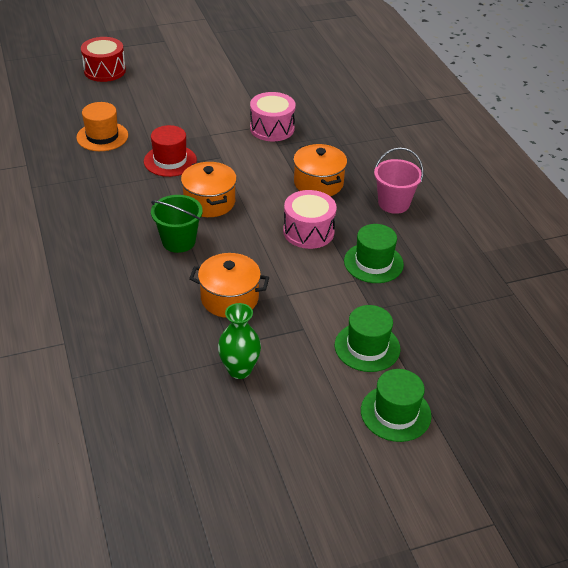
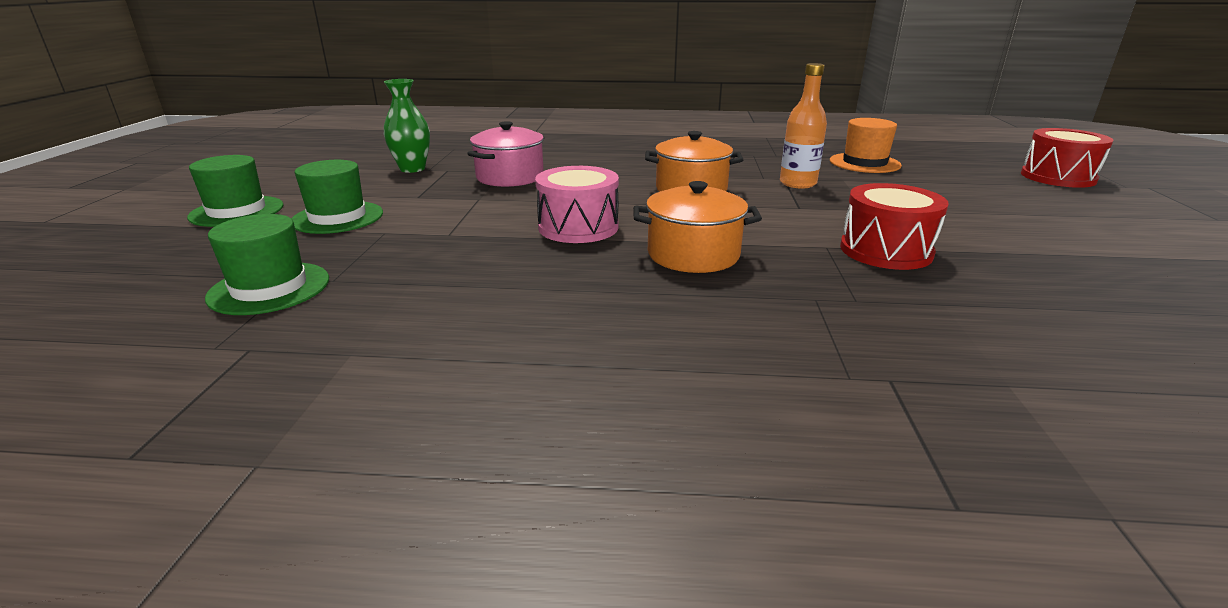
camera: 115 degrees right, 15 degrees down
(170, 161) = (797, 183): red hat -> orange bottle
(178, 241) = (626, 170): green bucket -> none
(229, 298) = (510, 177): orange pot -> pink pot
(272, 128) = (885, 251): pink drum -> red drum
(373, 263) = (463, 252): green hat -> green hat (269, 288)
(394, 203) = (585, 303): pink bucket -> none

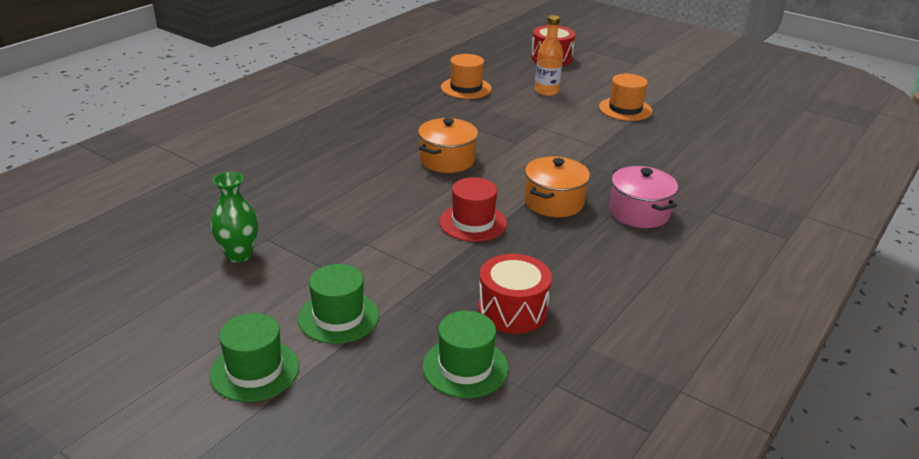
camera: 60 degrees left, 5 degrees up
(510, 177) = (329, 216): pink pot -> pink pot (639, 212)
(578, 227) = (473, 222): pink drum -> red hat
(797, 183) = (477, 124): orange bottle -> orange bottle (546, 91)
(885, 251) = (598, 150): red drum -> red drum (512, 310)
(1052, 241) = (625, 109): none -> orange hat

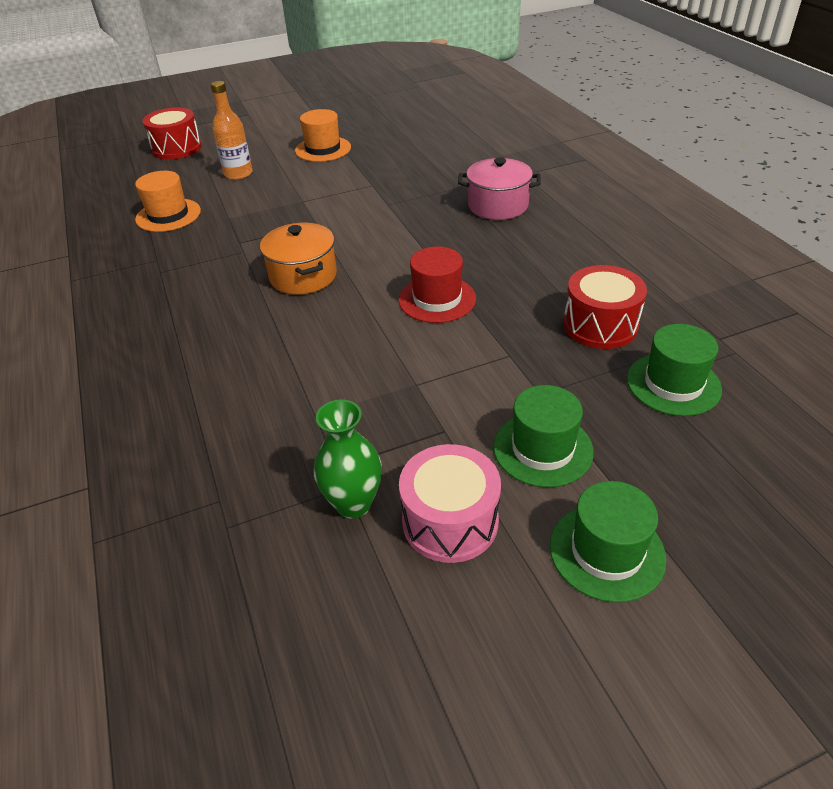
camera: 55 degrees left, 10 degrees up
(245, 296) = (450, 521): none -> pink drum
(554, 202) = (443, 241): orange pot -> none

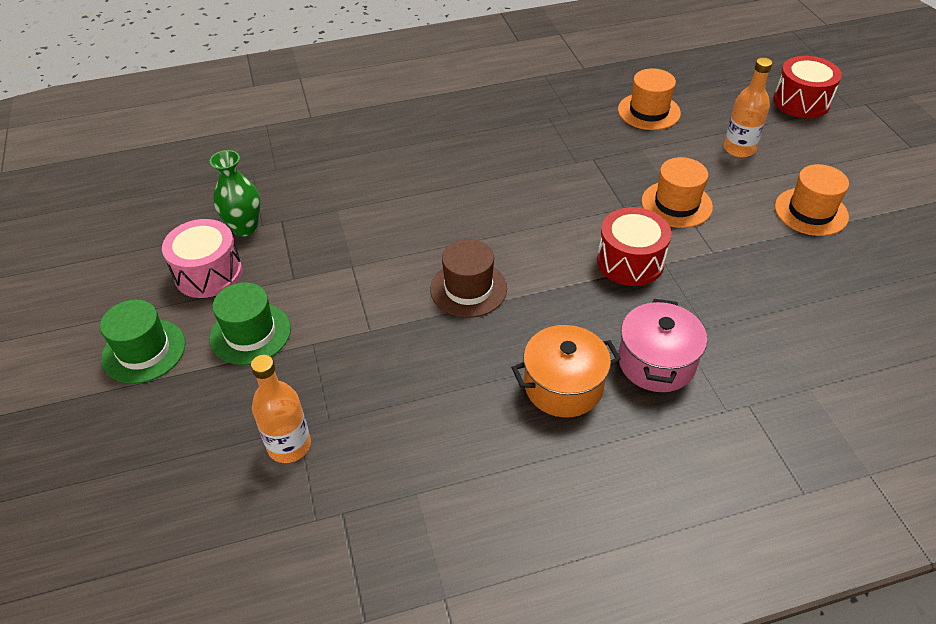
camera: 95 degrees right, 5 degrees up
(303, 276) = (526, 200): orange pot -> orange pot (563, 386)
(312, 200) = (676, 204): none -> orange hat
(437, 299) = (468, 289): red hat -> brown hat
(600, 325) = (394, 409): red drum -> red drum (630, 261)
(673, 384) = (289, 445): green hat -> orange bottle

